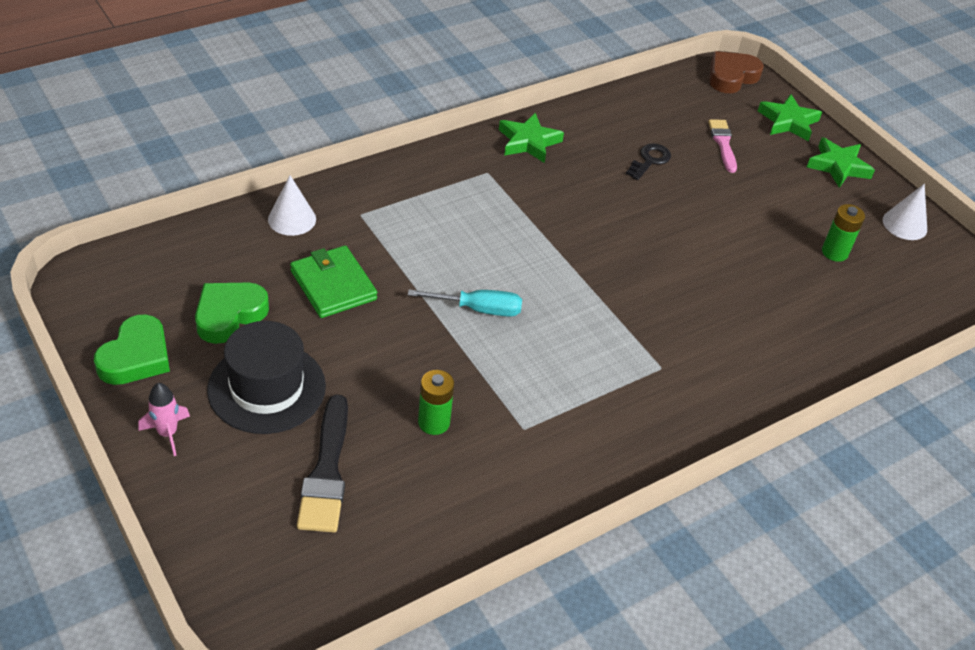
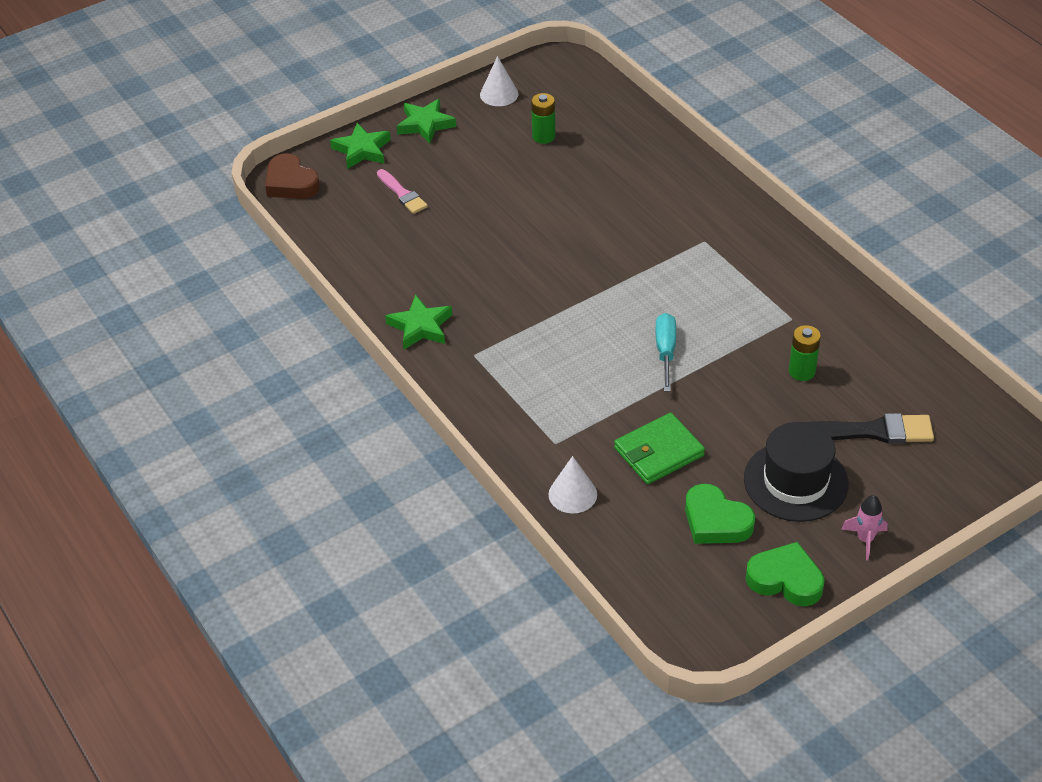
camera: 85 degrees left, 0 degrees up
(650, 160) = (436, 242): black key -> none
(723, 143) = (402, 194): pink brush -> pink brush turned 120 degrees counterclockwise

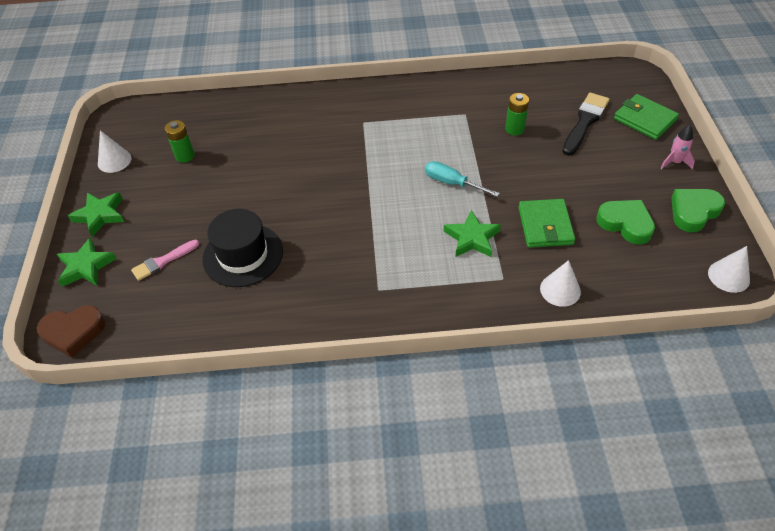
camera: 60 degrees left, 5 degrees up
(402, 194) = (163, 261): pink brush -> pink brush turned 150 degrees clockwise
(420, 327) = (322, 311): green star -> green star (472, 238)
(699, 637) = (728, 276): none -> white cone
(716, 521) = (625, 224): green heart -> green heart turned 120 degrees counterclockwise
(795, 481) = (609, 171): black hat -> black hat (243, 255)
(927, 488) = (644, 119): none -> green wallet

